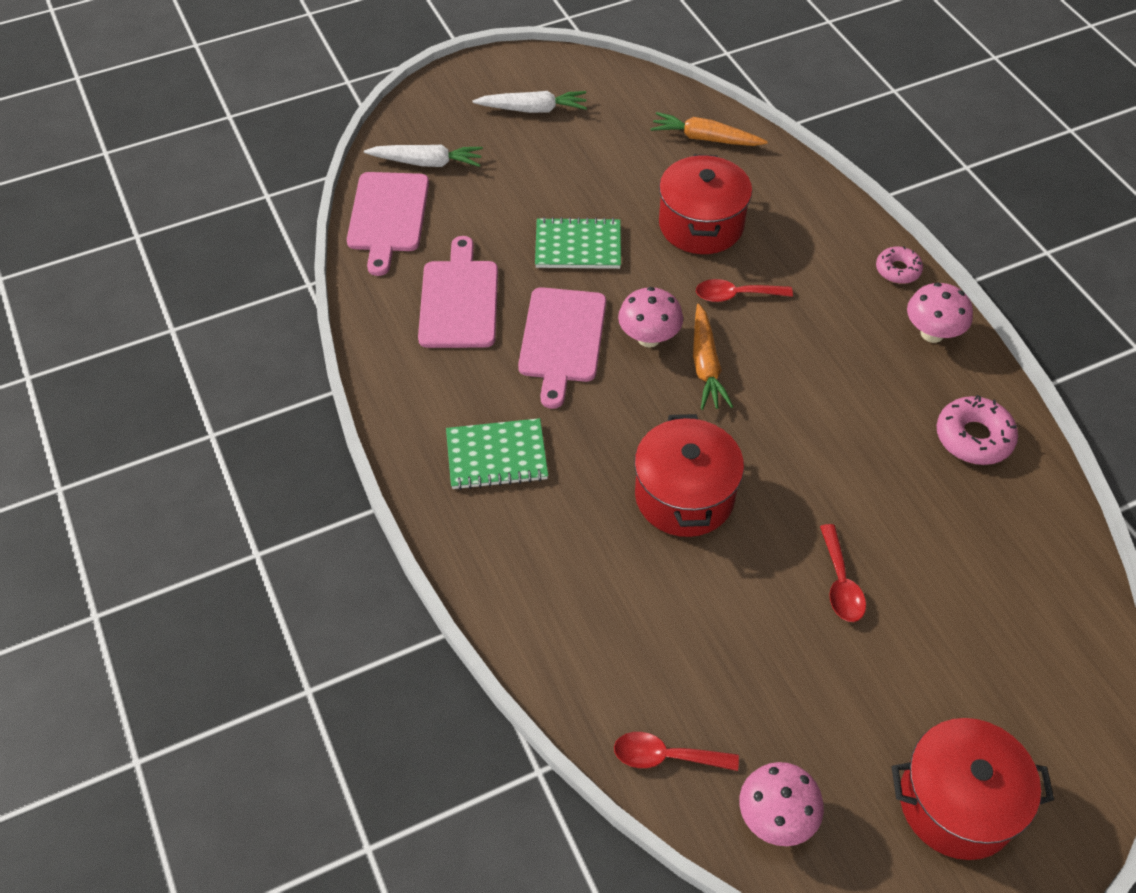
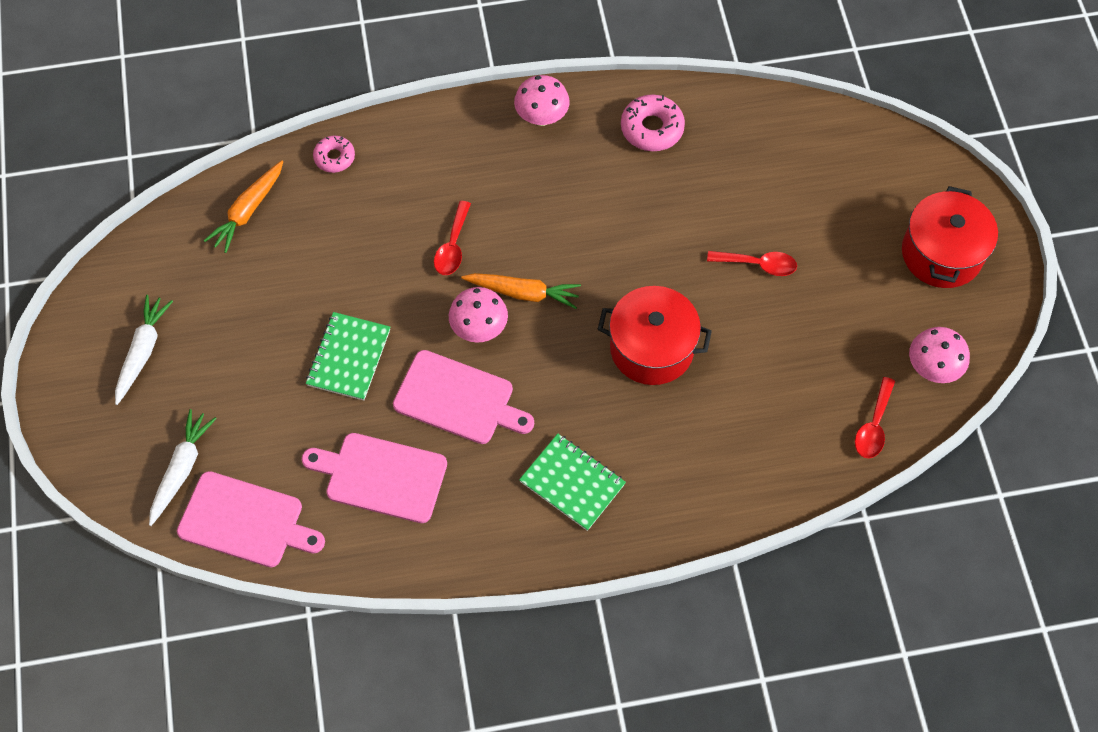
camera: 75 degrees left, 10 degrees up
(496, 456) = (572, 483): green notebook -> green notebook turned 60 degrees counterclockwise
(701, 225) = (359, 248): red pot -> none
(897, 270) = (466, 116): pink donut -> pink donut (334, 157)

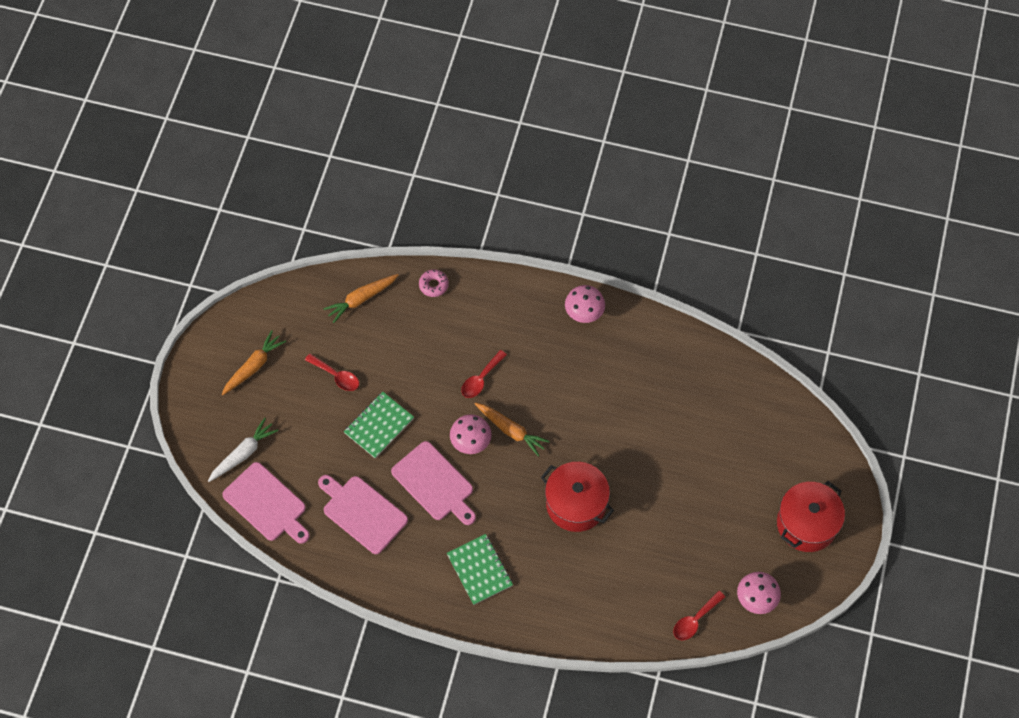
camera: 25 degrees right, 0 degrees up
(143, 352) = (253, 366): white carrot -> orange carrot
(652, 128) = (654, 352): pink donut -> none
(758, 264) = (676, 478): red spoon -> red spoon (336, 376)

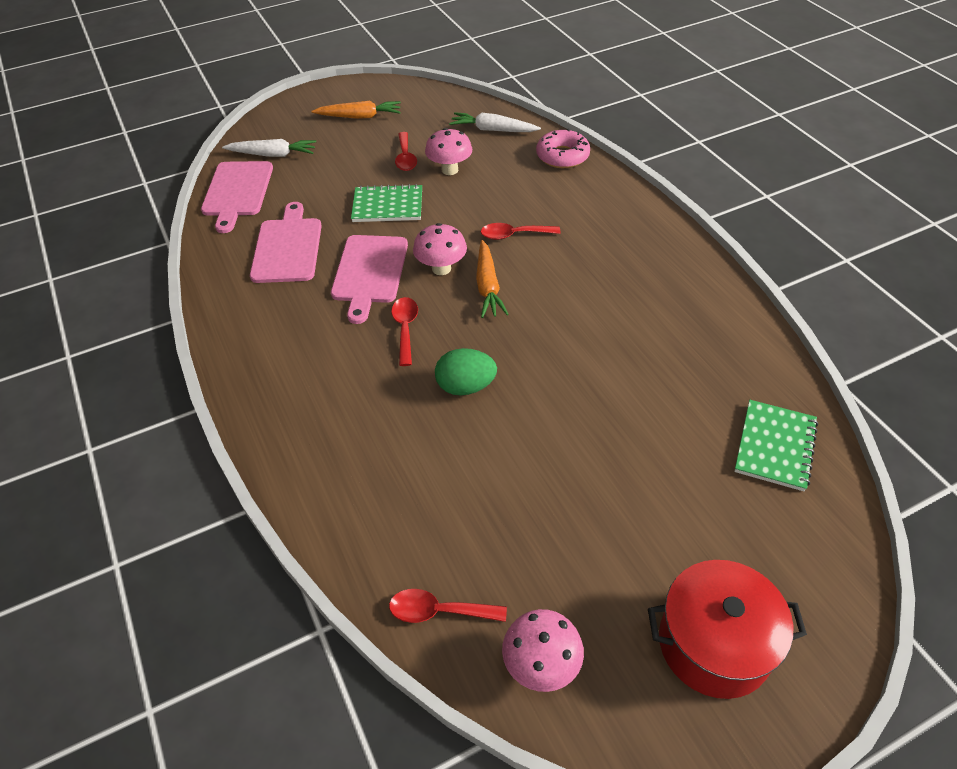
camera: 50 degrees right, 15 degrees down
(361, 299) = (493, 130): orange carrot -> white carrot
(433, 285) = (562, 156): pink donut -> pink donut, size x1.55
(479, 570) = (306, 362): green notebook -> green notebook (775, 446)
(503, 500) = (405, 329): none -> red spoon
(576, 504) = (466, 386): red pot -> green egg
(584, 313) = (675, 255): pink mushroom -> pink mushroom (449, 170)

